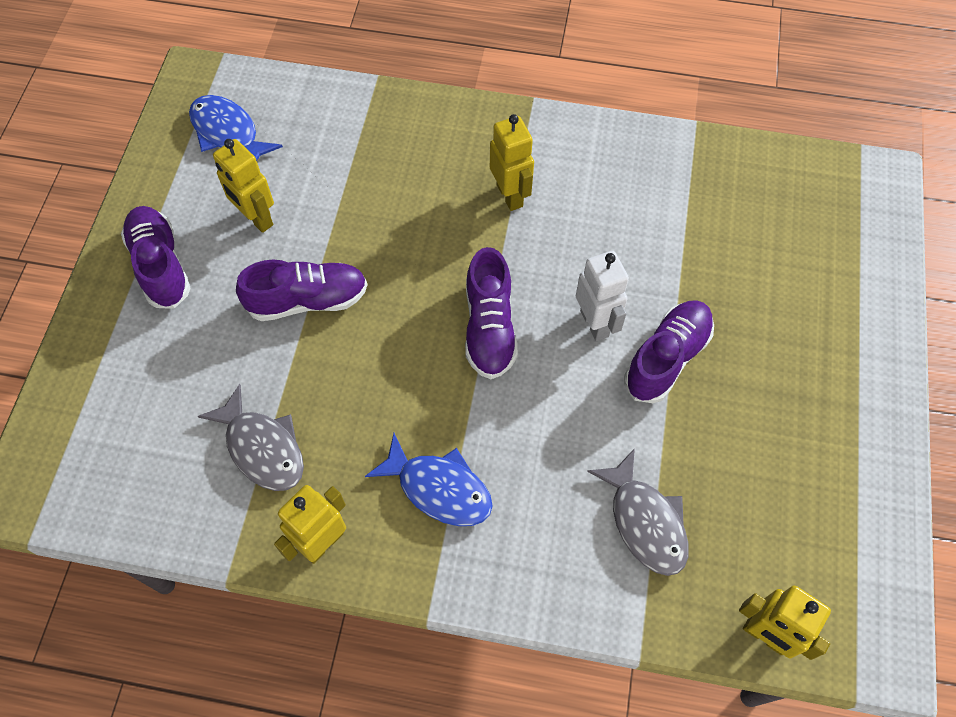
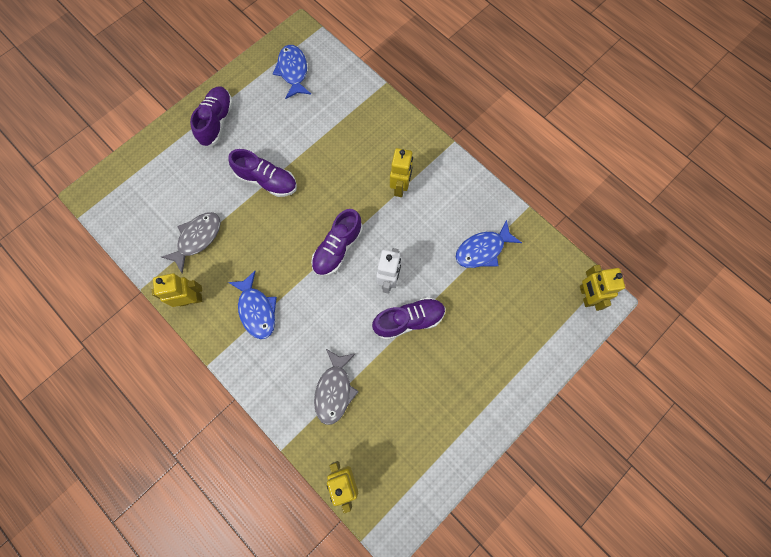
camera: 35 degrees right, 10 degrees up
(256, 218) = (274, 124): yellow robot -> yellow robot (586, 296)
(262, 448) = (197, 239): grey fish -> grey fish turned 135 degrees counterclockwise
(685, 208) = (483, 250): none -> blue fish

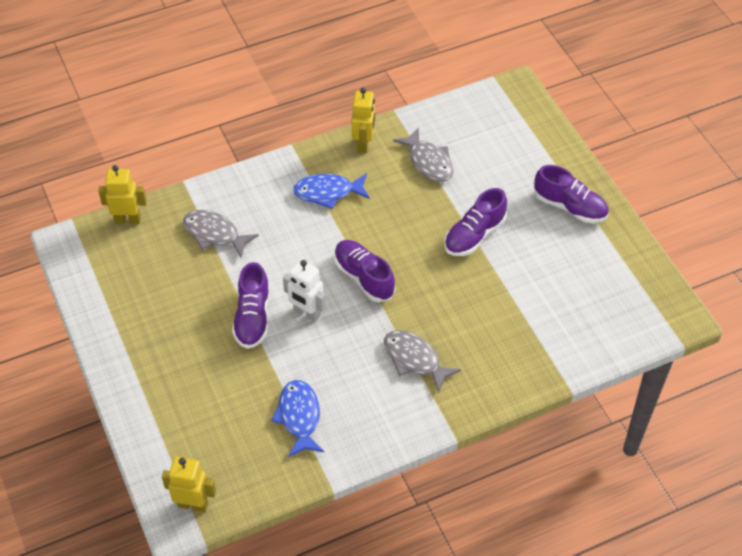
camera: 110 degrees right, 20 degrees down
(293, 71) = (619, 296): blue fish -> none
(400, 187) = (414, 359): yellow robot -> grey fish

